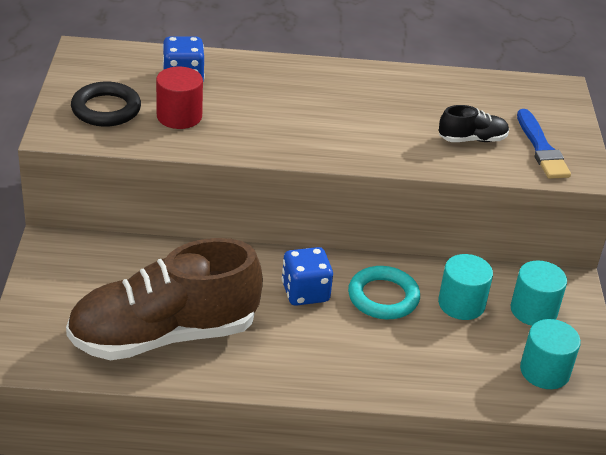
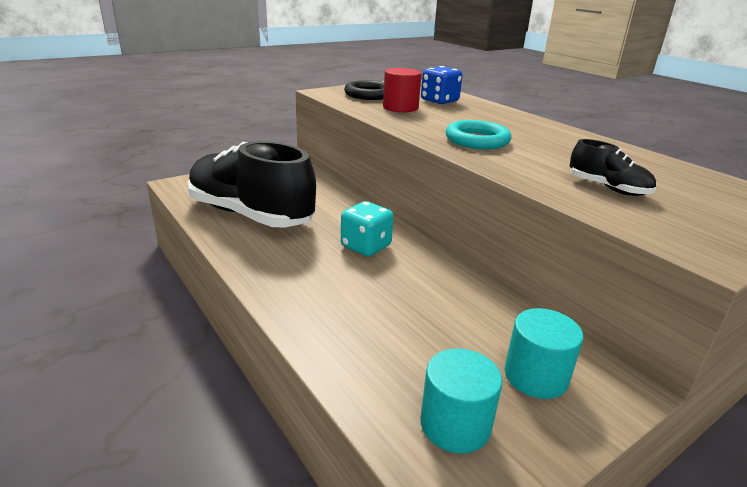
camera: 55 degrees right, 10 degrees down
(164, 335) = (250, 215): brown shoe -> black shoe
(305, 292) = (366, 246): blue dice -> turquoise dice
(383, 297) = (413, 280): turquoise ring -> turquoise ring (477, 140)
(461, 304) = (469, 324): turquoise cylinder -> none
(541, 148) = (684, 221): blue brush -> none

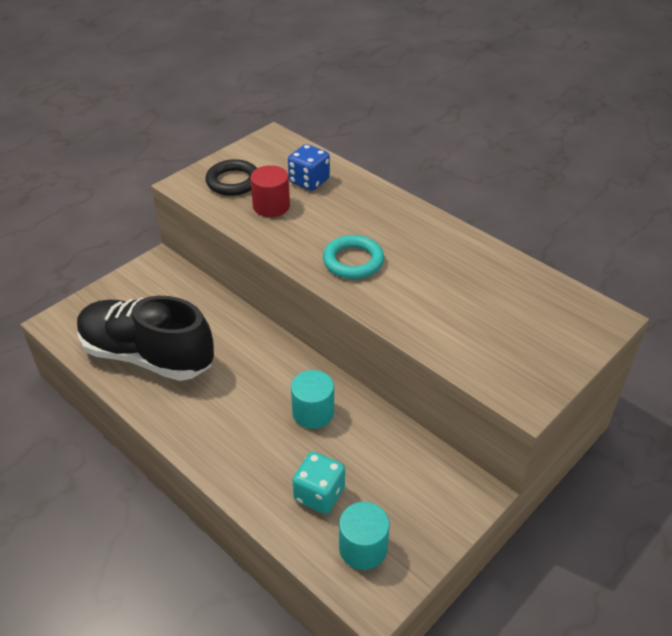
camera: 10 degrees left, 15 degrees up
(366, 246) = (266, 379): turquoise dice -> turquoise dice (319, 494)
(536, 376) = (417, 495): turquoise cylinder -> turquoise cylinder (313, 412)
(608, 188) = (464, 323): black shoe -> none

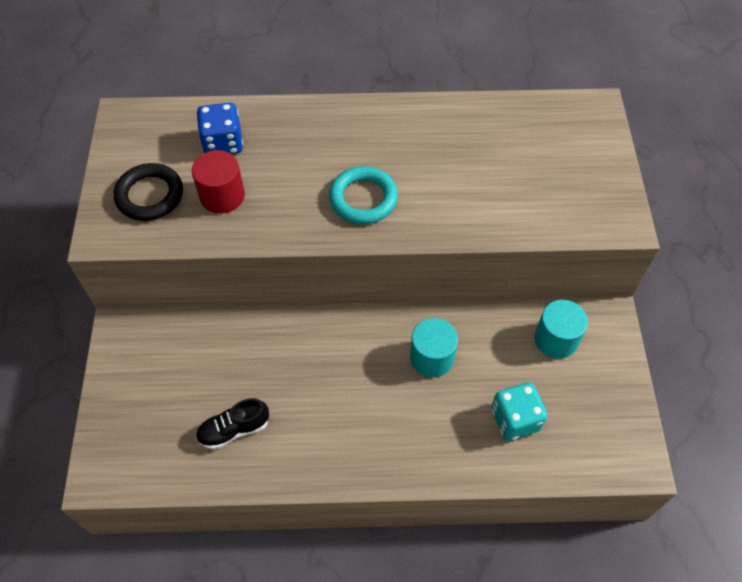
camera: 45 degrees left, 15 degrees up
(147, 356) = (234, 430): black shoe -> black shoe, size x0.42
(363, 548) = (589, 431): turquoise cylinder -> turquoise cylinder (556, 339)

